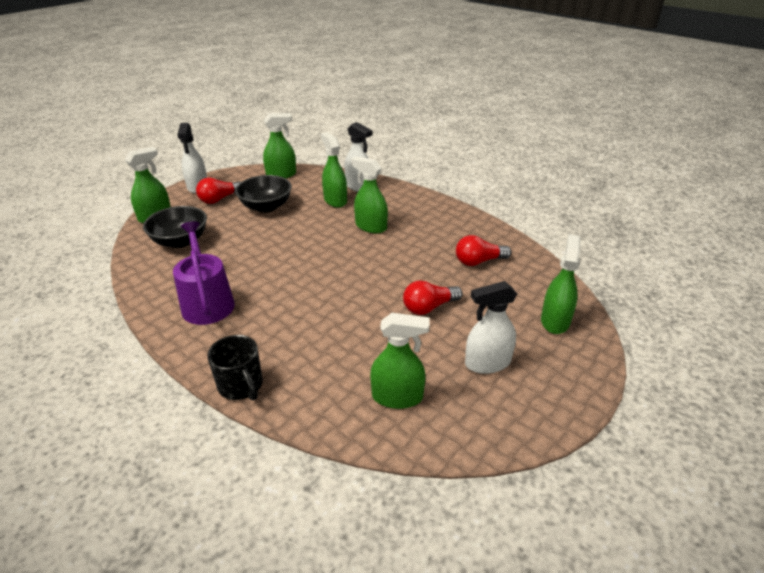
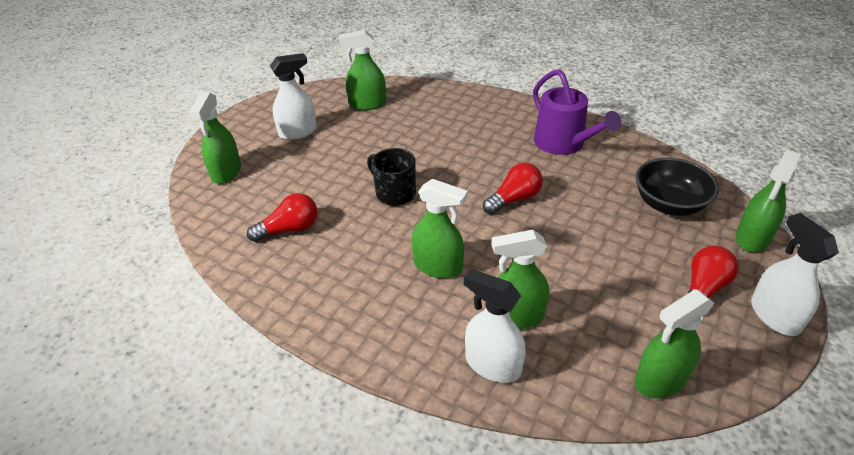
camera: 170 degrees right, 5 degrees up
(241, 386) = (482, 95): black mug -> black mug (394, 193)
(266, 207) = (615, 283): black bowl -> none
(335, 200) = (516, 317): green spray bottle -> green spray bottle turned 120 degrees clockwise
(429, 307) = (348, 168): red light bulb -> red light bulb (514, 199)

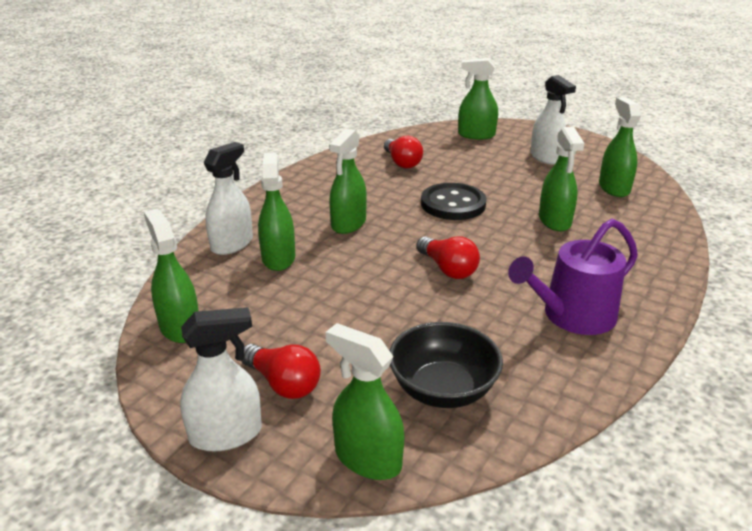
camera: 90 degrees right, 10 degrees down
(394, 193) = (453, 204): black mug -> black button
(426, 138) = (554, 221): none -> green spray bottle

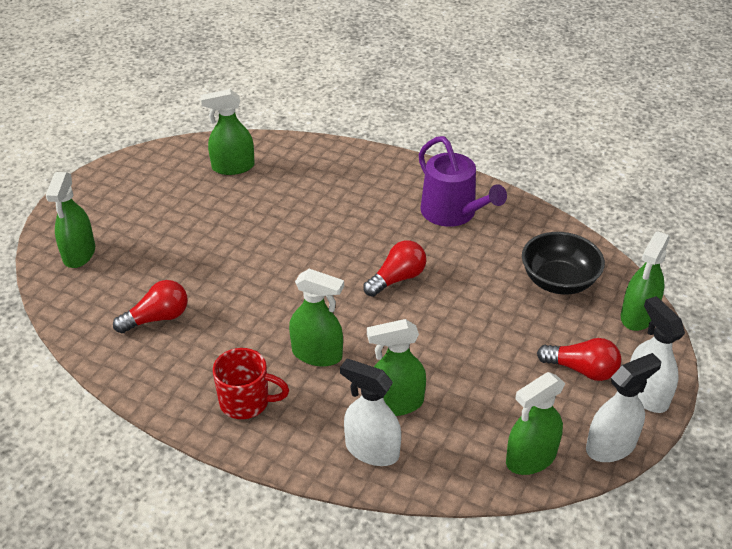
camera: 95 degrees left, 10 degrees up
(283, 383) = (582, 370): red light bulb -> red light bulb turned 75 degrees clockwise
(304, 195) = (246, 402): none -> red mug
(453, 204) = (268, 275): black button -> none
(546, 158) = (155, 203): white spray bottle -> white spray bottle (611, 446)
(554, 221) = (302, 209): green spray bottle -> none

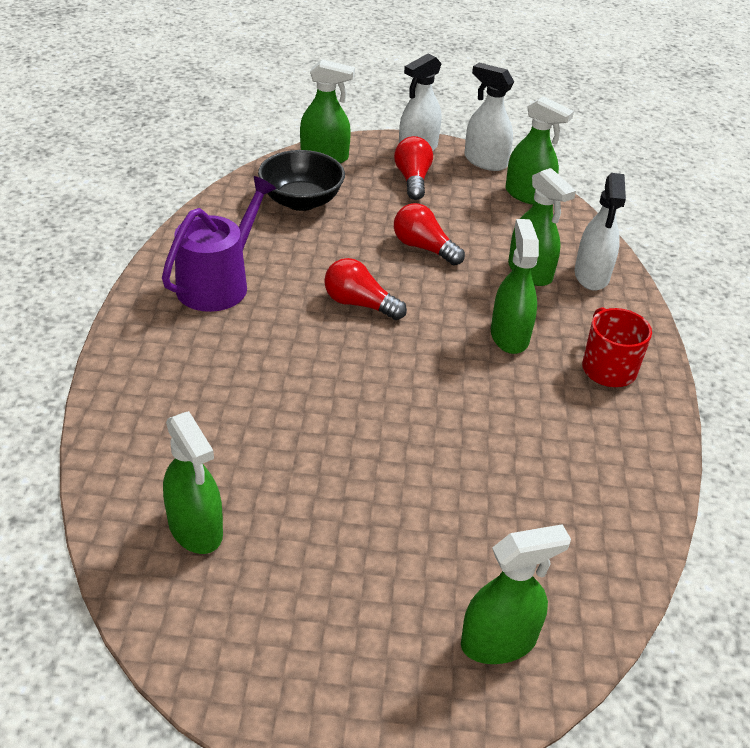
camera: 115 degrees left, 0 degrees up
(157, 318) = (554, 488): red light bulb -> red light bulb (423, 248)

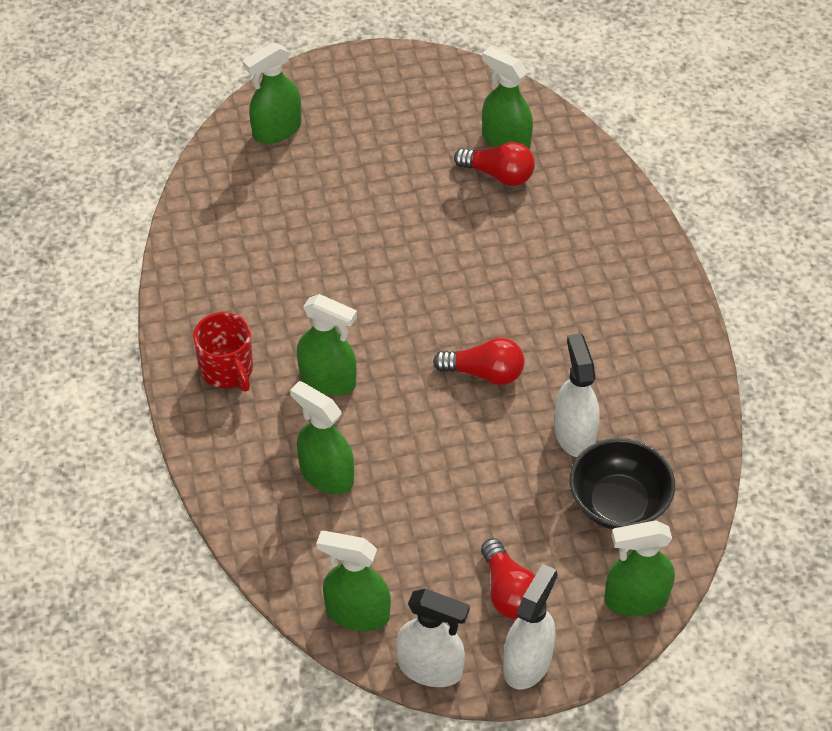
camera: 165 degrees right, 10 degrees up
(218, 283) = (630, 355): purple watering can -> none
(423, 248) = (451, 473): red light bulb -> red light bulb (498, 175)
(509, 336) = (328, 380): green spray bottle -> green spray bottle turned 45 degrees counterclockwise
(591, 275) = (258, 492): white spray bottle -> white spray bottle (574, 434)

